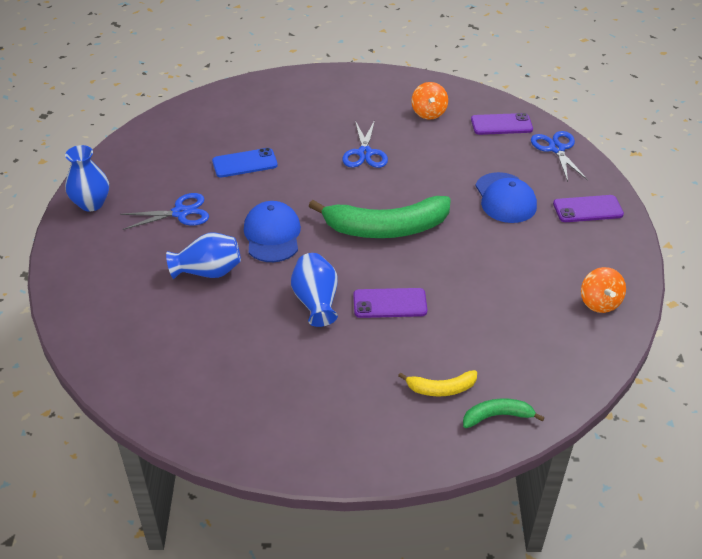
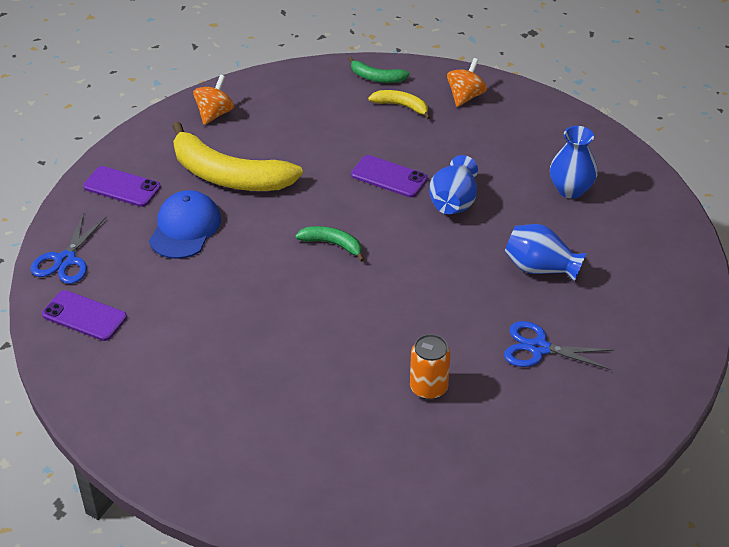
camera: 150 degrees left, 0 degrees up
(91, 203) = (640, 403): blue vase -> blue vase (570, 190)
(245, 163) = (428, 387): blue phone -> orange can
(272, 235) = (453, 282): blue cap -> none
(365, 153) = (277, 343): blue scissors -> none
(385, 228) = (333, 244): green banana -> green banana, size x0.47
(428, 113) = (148, 370): orange spinning top -> orange spinning top (465, 96)
(521, 250) = (228, 175): none -> yellow banana

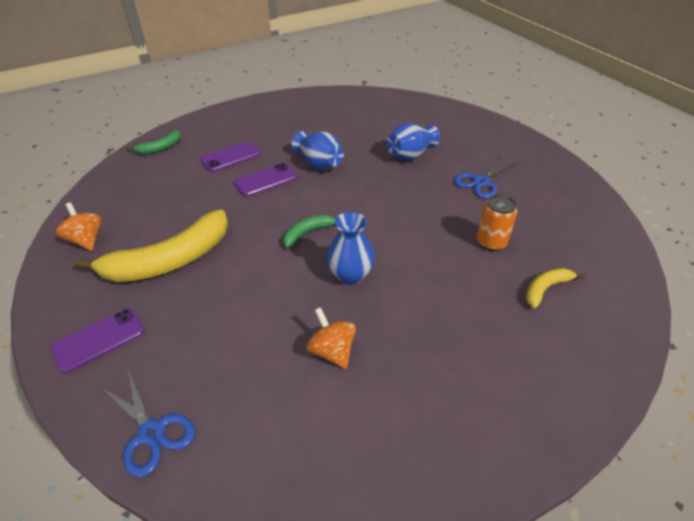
camera: 60 degrees left, 0 degrees up
(84, 316) = (249, 447): purple phone -> purple phone (230, 157)
(185, 228) = (203, 314): blue cap -> none
(401, 106) = (202, 149): yellow banana -> yellow banana (546, 289)
(465, 96) = (226, 123): orange spinning top -> orange spinning top (332, 351)
(570, 190) = (352, 120): blue vase -> blue vase (350, 275)

